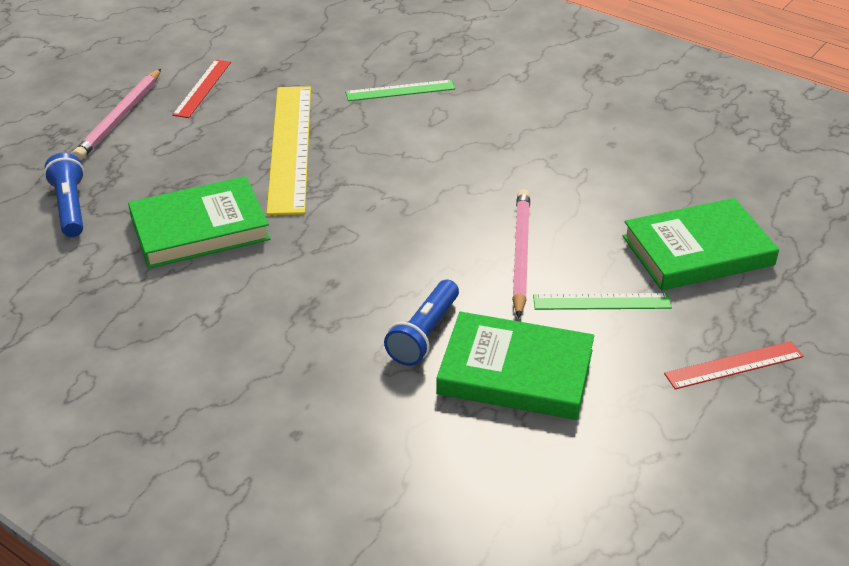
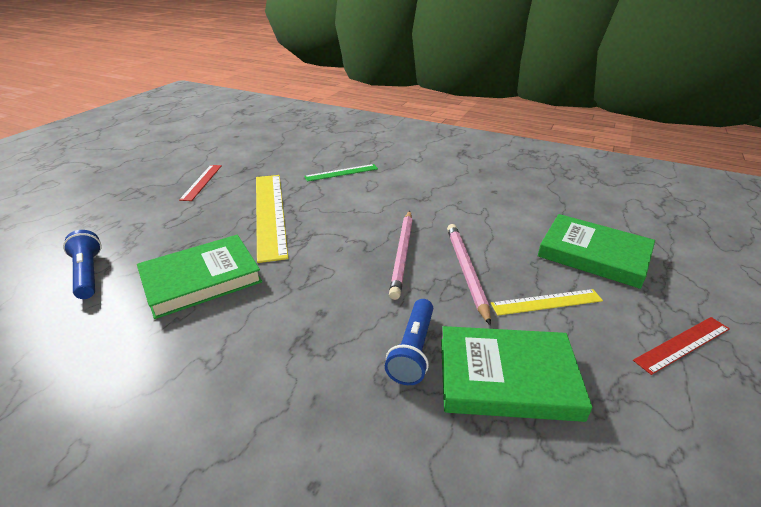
camera: 10 degrees left, 5 degrees down
(120, 117) = (138, 205): pink pencil -> pink pencil (402, 254)
(601, 302) = (546, 302): green ruler -> yellow ruler
(697, 251) = (593, 254): green book -> green book turned 60 degrees clockwise

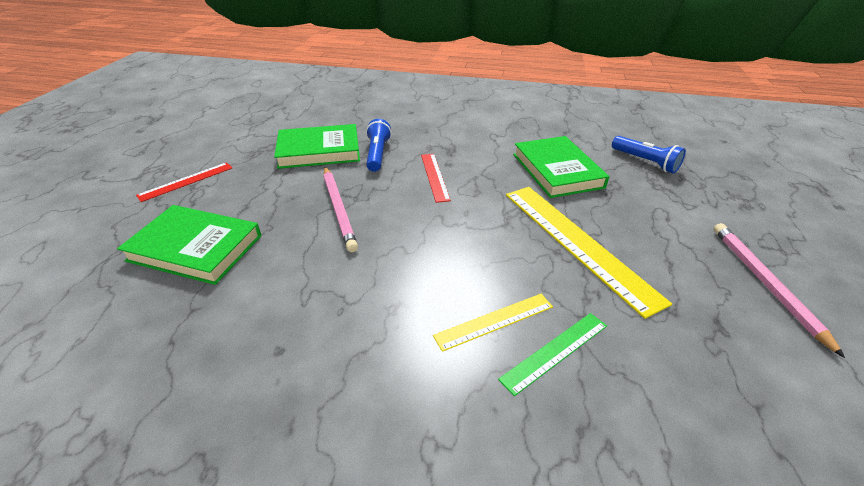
camera: 165 degrees right, 5 degrees up
(201, 279) = (557, 170): green book -> green book turned 60 degrees counterclockwise
(202, 182) = (732, 281): red ruler -> red ruler (434, 176)
(402, 254) = (402, 216): pink pencil -> pink pencil (765, 283)
(546, 302) = (273, 194): yellow ruler -> yellow ruler (494, 321)

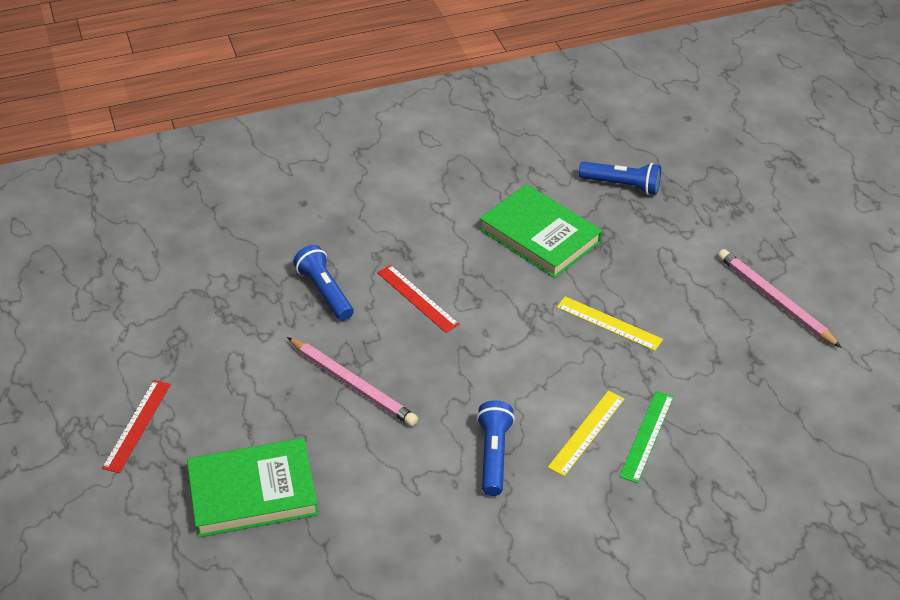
camera: 30 degrees left, 5 degrees up
(319, 151) = (249, 315): green book -> none
(394, 302) = (494, 455): none -> blue flashlight
(577, 242) = (609, 323): yellow ruler -> yellow ruler, size x0.52

